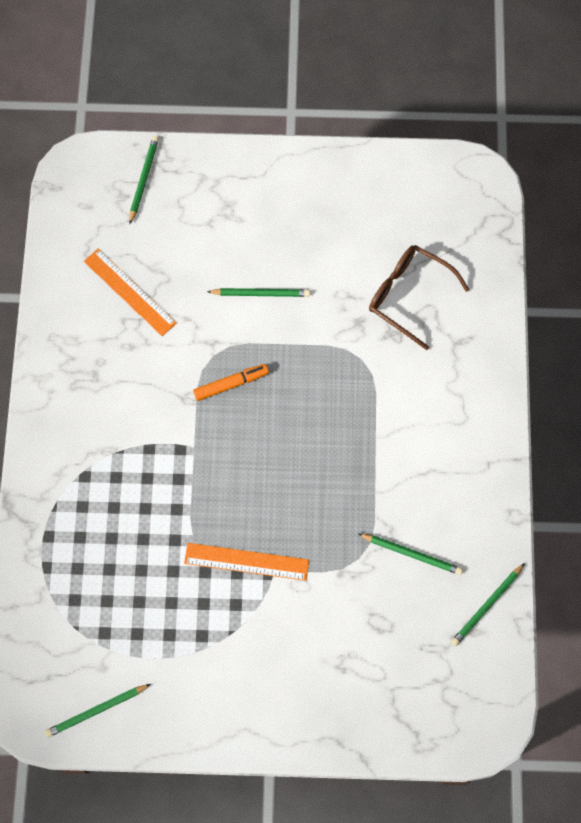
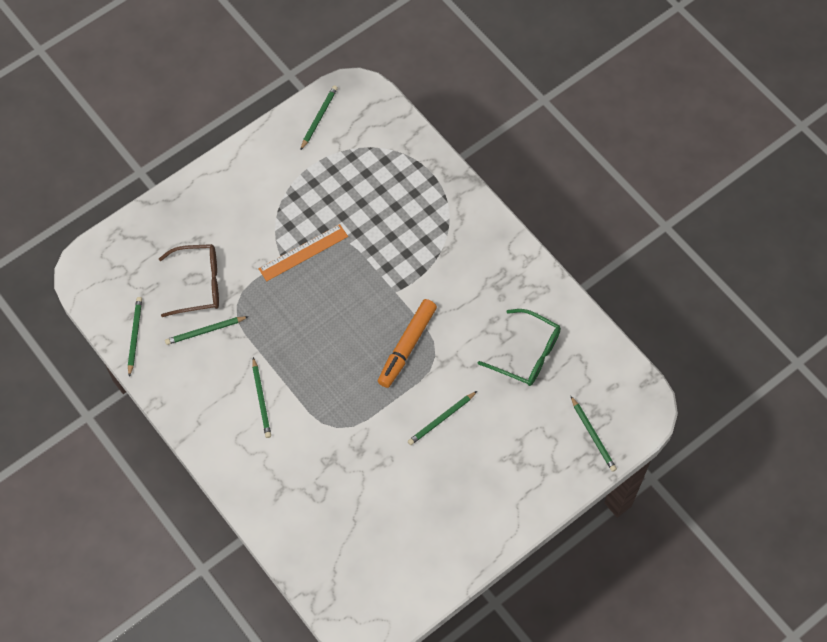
camera: 140 degrees right, 5 degrees down
(130, 292) = (526, 354): orange ruler -> green glasses
(231, 384) = (407, 346): orange marker -> orange marker, size x1.57
(409, 296) = (340, 495): brown glasses -> brown glasses (198, 284)
(410, 440) = (261, 399): none -> green pencil

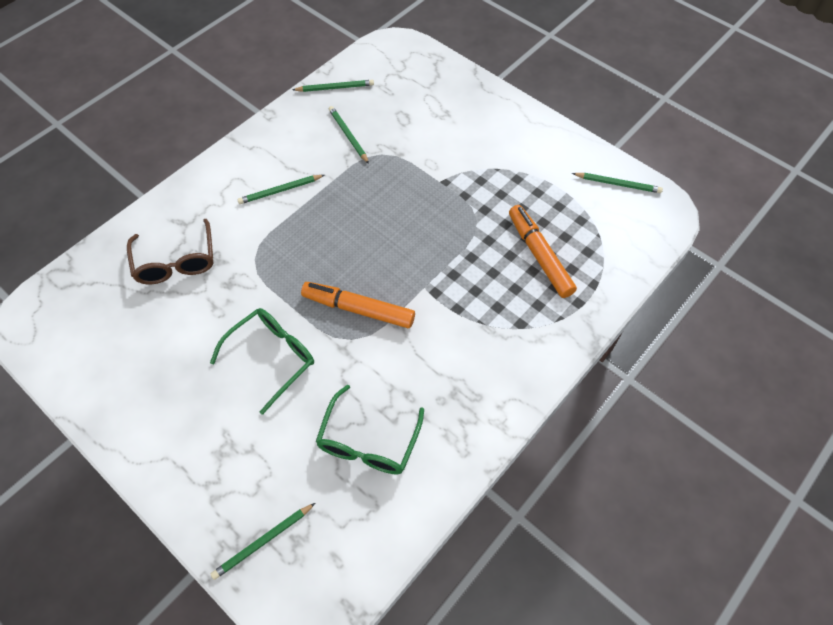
camera: 80 degrees right, 5 degrees down
(198, 284) = (397, 122): brown glasses -> brown glasses (176, 261)
(303, 252) = (452, 197): orange ruler -> none
(381, 197) = (539, 255): none -> orange marker
(441, 419) = (271, 358): green pencil -> green glasses

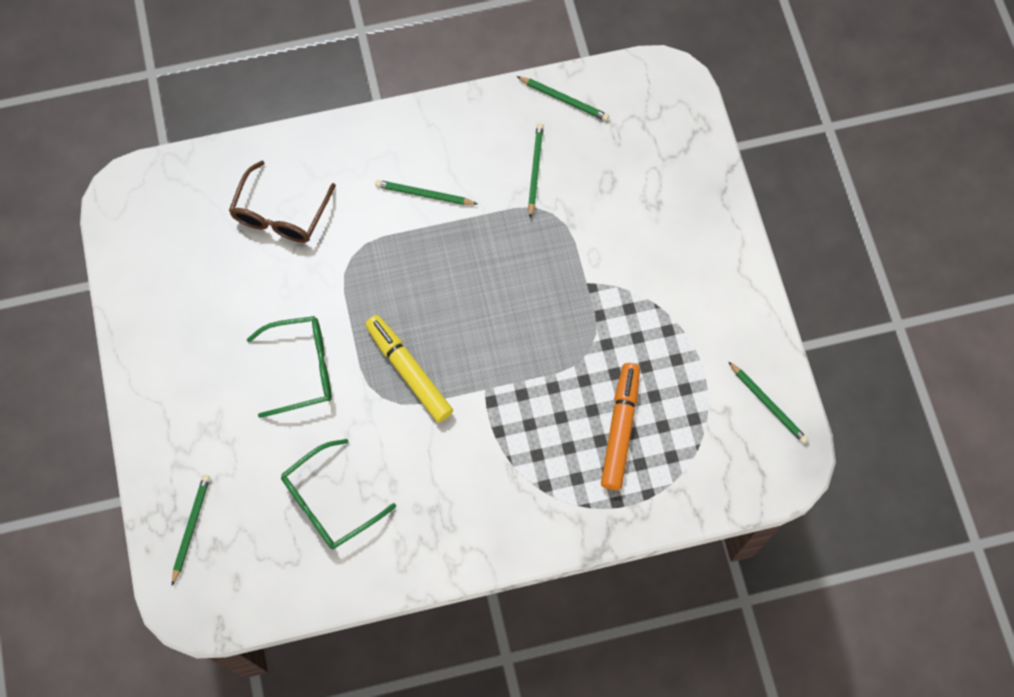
camera: 35 degrees right, 10 degrees up
(263, 542) = (191, 528): green pencil -> green pencil turned 105 degrees clockwise
(358, 309) = (409, 371): orange marker -> yellow marker

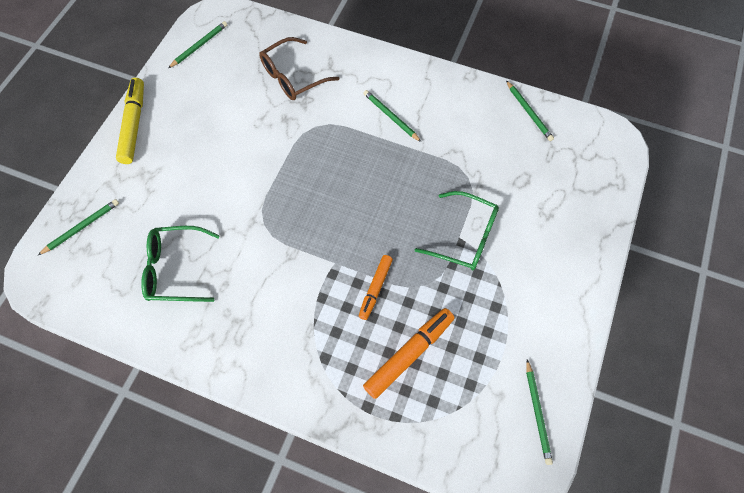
camera: 35 degrees right, 5 degrees down
(301, 369) = (229, 174): green glasses -> green glasses (464, 237)
(409, 371) = (294, 219): yellow marker -> yellow marker (134, 125)
(535, 170) = (476, 144): green pencil -> green pencil (199, 46)
(543, 388) = (375, 289): none -> orange marker

